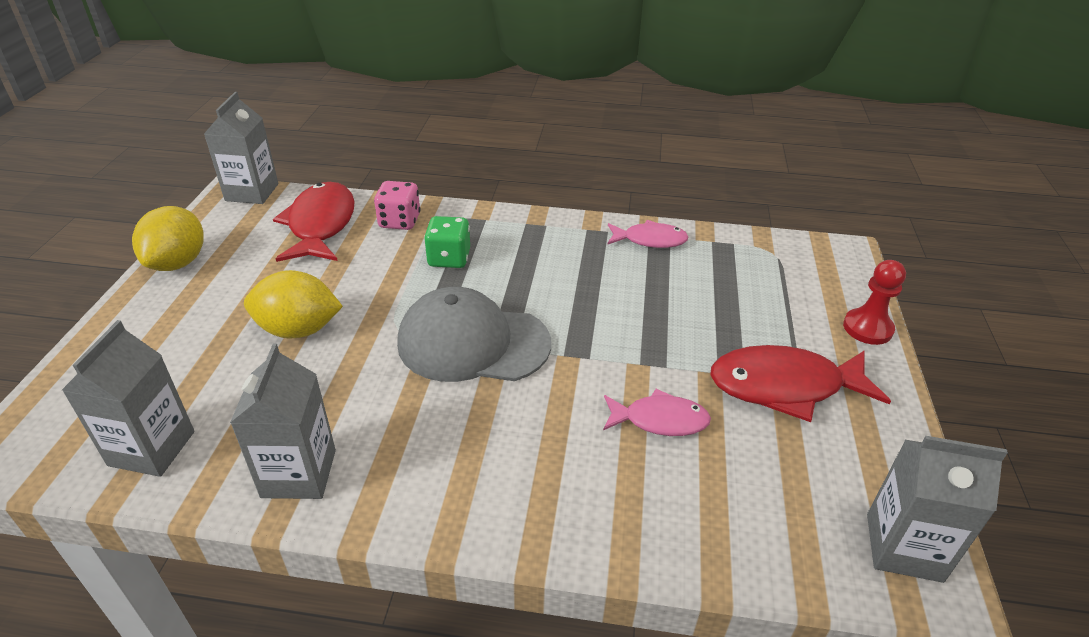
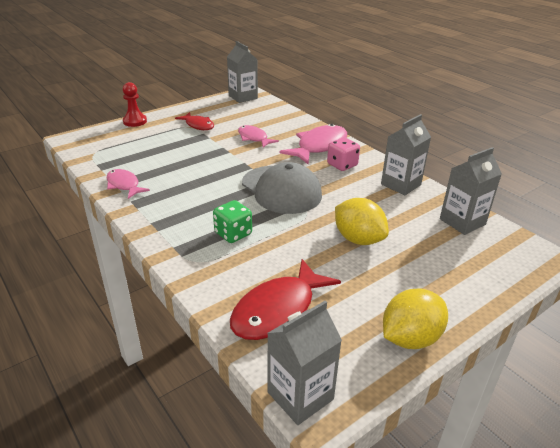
camera: 135 degrees left, 5 degrees down
(399, 221) = (224, 278): pink dice -> pink dice (342, 165)
(531, 481) = (319, 146): none -> pink fish
(785, 386) = (198, 125): red fish -> red fish, size x0.60

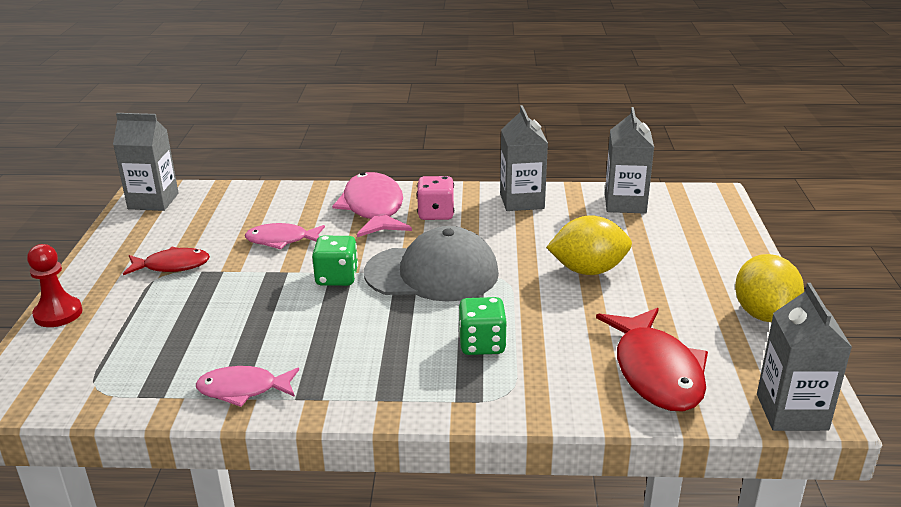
camera: 50 degrees left, 5 degrees down
(241, 166) = (337, 278): none -> green dice

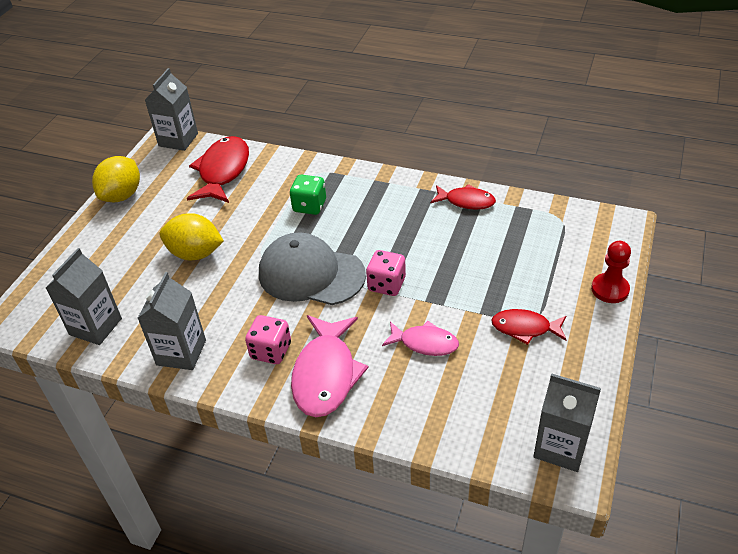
camera: 160 degrees left, 15 degrees up
(243, 389) = (466, 201): pink fish -> red fish
(337, 278) = (386, 284): green dice -> pink dice

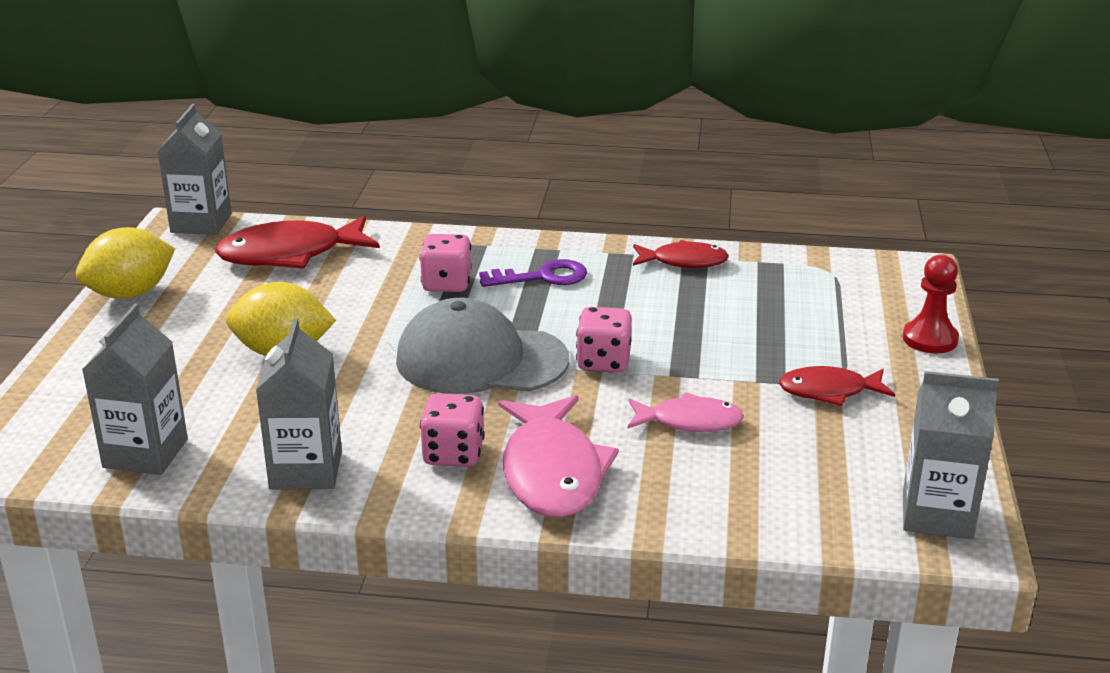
camera: 15 degrees left, 15 degrees down
(122, 195) = (130, 294): yellow lemon -> yellow lemon turned 45 degrees clockwise
(223, 171) = (290, 254): red fish -> red fish turned 105 degrees counterclockwise
(309, 206) = (446, 284): green dice -> pink dice
(371, 206) = (542, 277): none -> purple key

